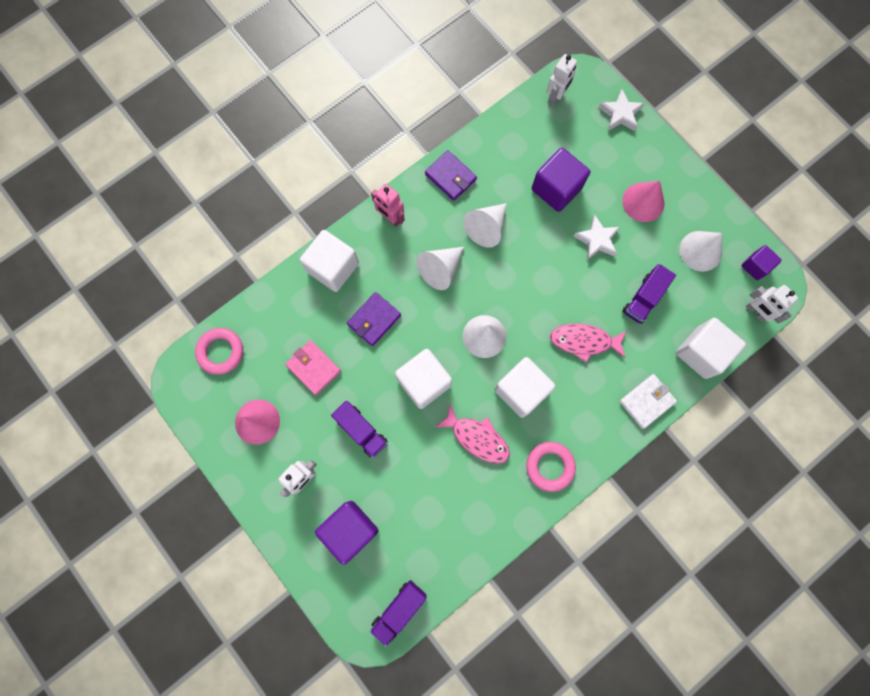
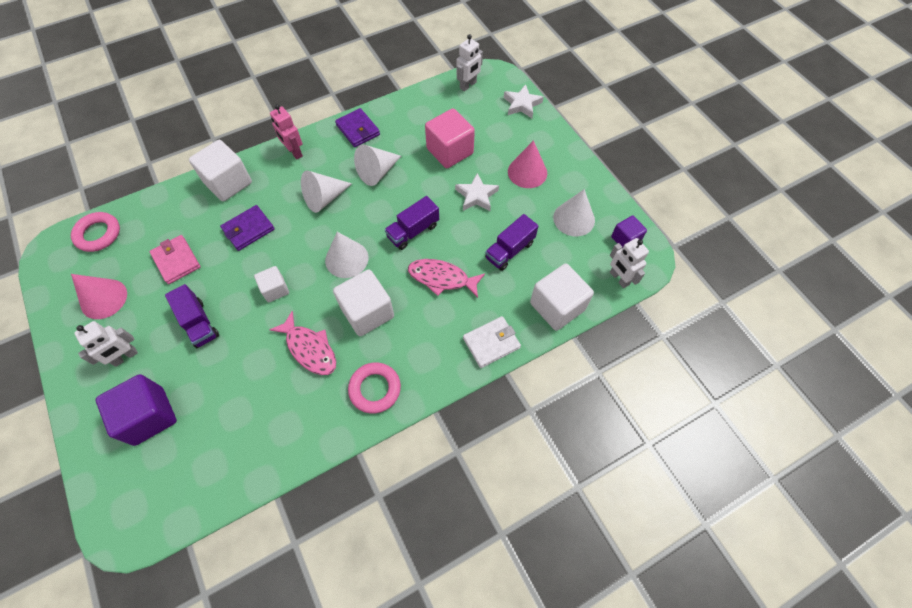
camera: 10 degrees right, 15 degrees down
(399, 609) = (166, 511): purple truck -> purple truck (413, 231)
(424, 382) = (275, 289): white cube -> white cube, size x0.57
(556, 189) = (450, 151): purple cube -> pink cube

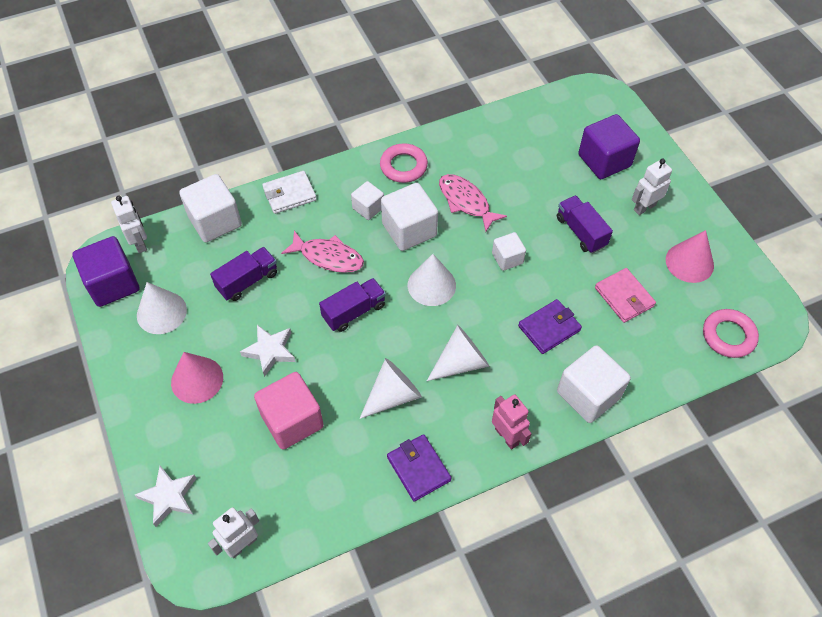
camera: 175 degrees left, 5 degrees down
(409, 333) = (368, 208): none -> white cube
(625, 239) = (113, 284): purple cube -> purple cube, size x1.75

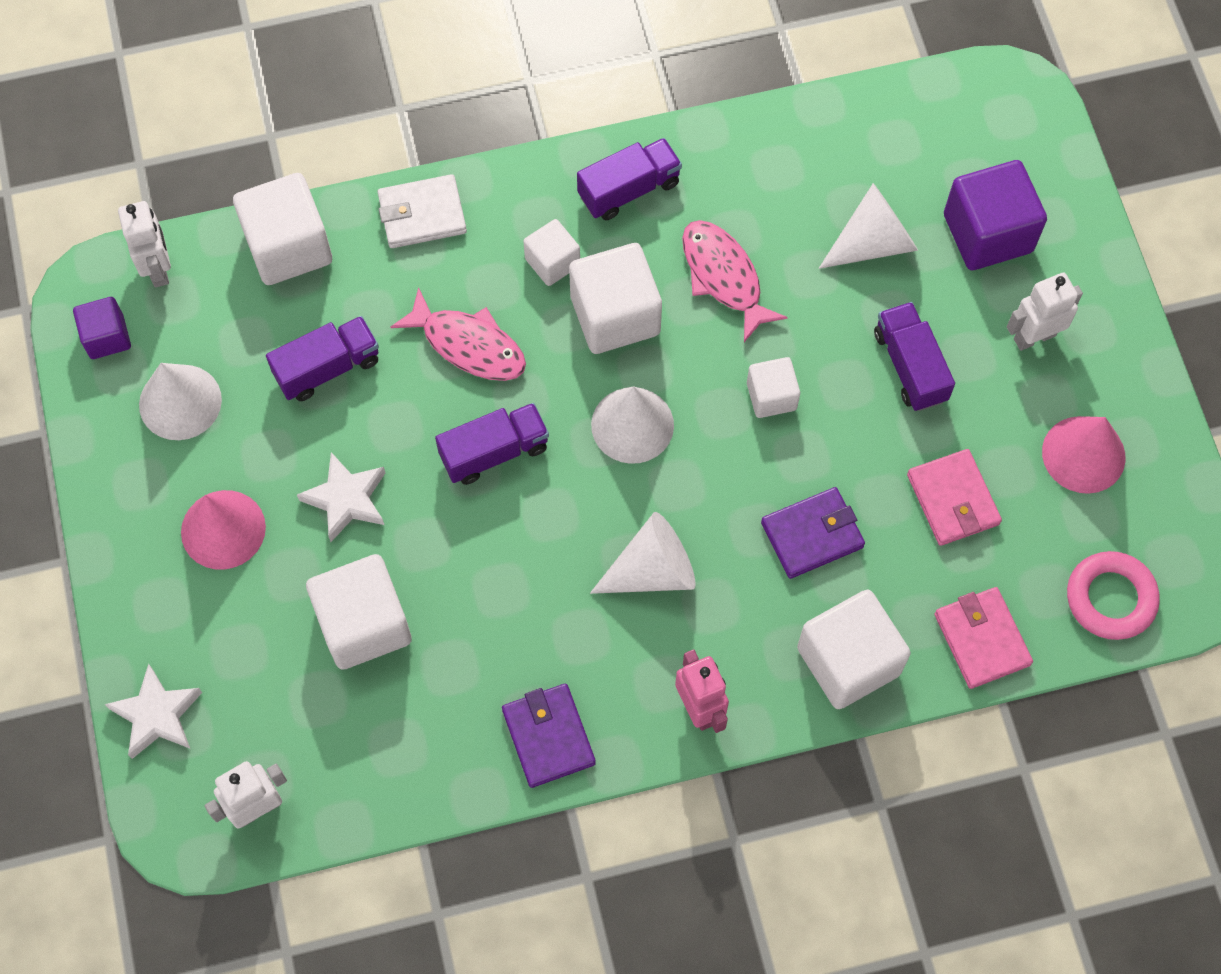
camera: 10 degrees right, 10 degrees up
(113, 284) = (107, 337): purple cube -> purple cube, size x0.57
(292, 421) = (364, 624): pink cube -> white cube
(393, 395) = (531, 608): white cone -> white cone (873, 242)
(403, 166) = (629, 189): pink ring -> purple truck
(662, 370) = (982, 639): none -> pink wallet

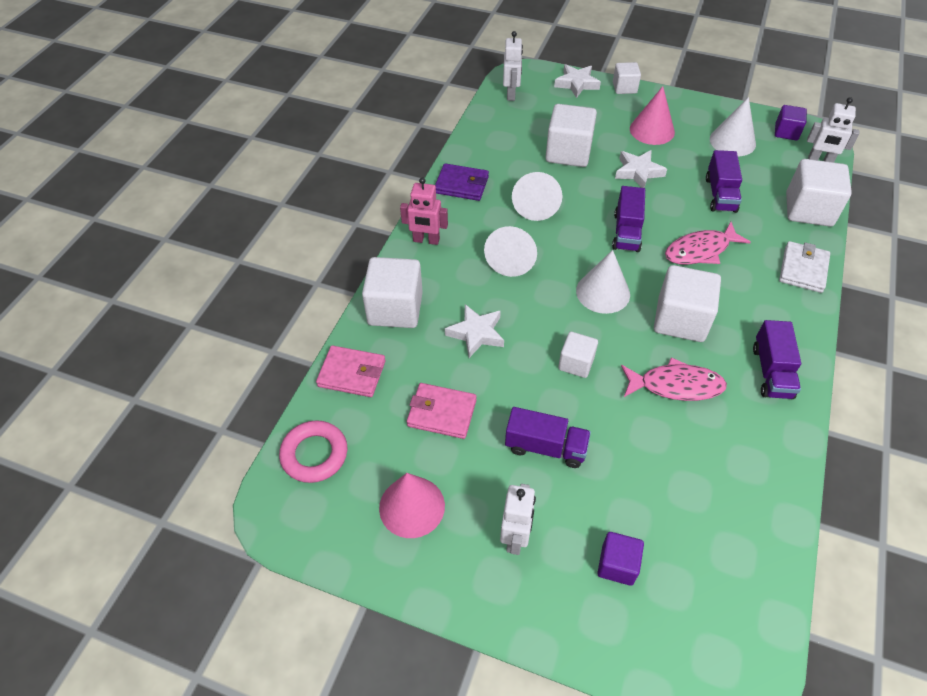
camera: 125 degrees right, 15 degrees down
(552, 262) = (736, 310): white cube -> white cube (624, 88)
(812, 535) = (476, 333): purple wallet -> white star
(873, 242) = (653, 484): white cone -> white cone (536, 205)
(987, 233) = (617, 565): purple cube -> purple cube, size x0.57

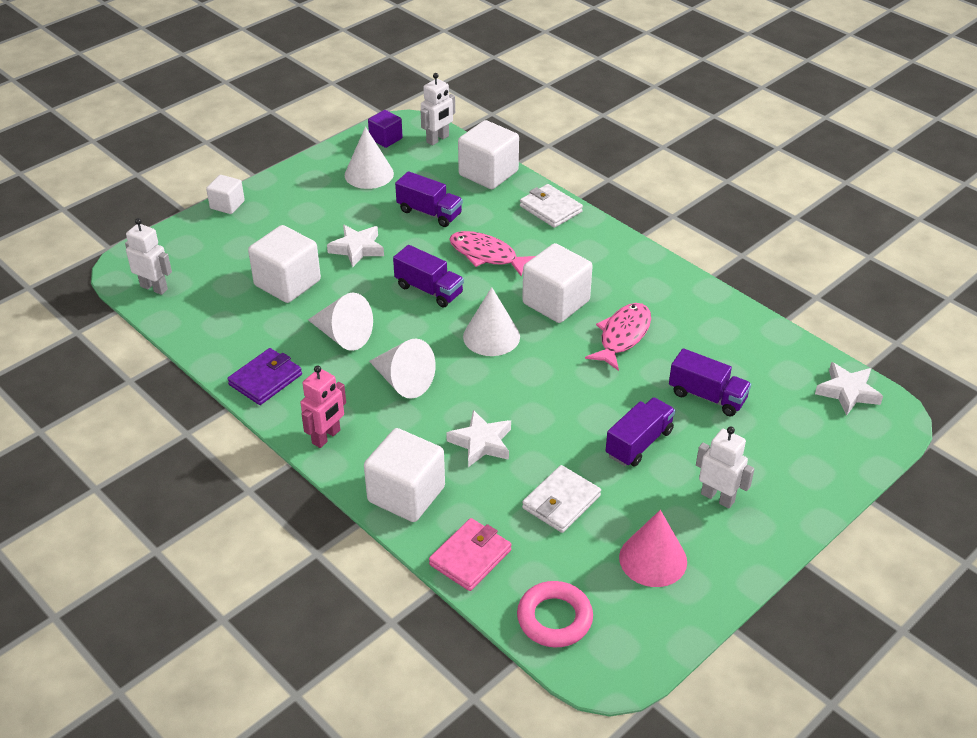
camera: 65 degrees left, 10 degrees down
(442, 413) = (561, 502): pink wallet -> white wallet
(576, 84) = (187, 234): white star -> white star (848, 392)
(576, 363) = (561, 387): white cube -> none
(617, 565) = (771, 444): purple cube -> none
(652, 130) = (307, 215): pink cone -> none
(700, 250) = (487, 255): pink fish -> pink fish turned 120 degrees clockwise
(771, 372) = (642, 276): purple truck -> purple truck (707, 396)

